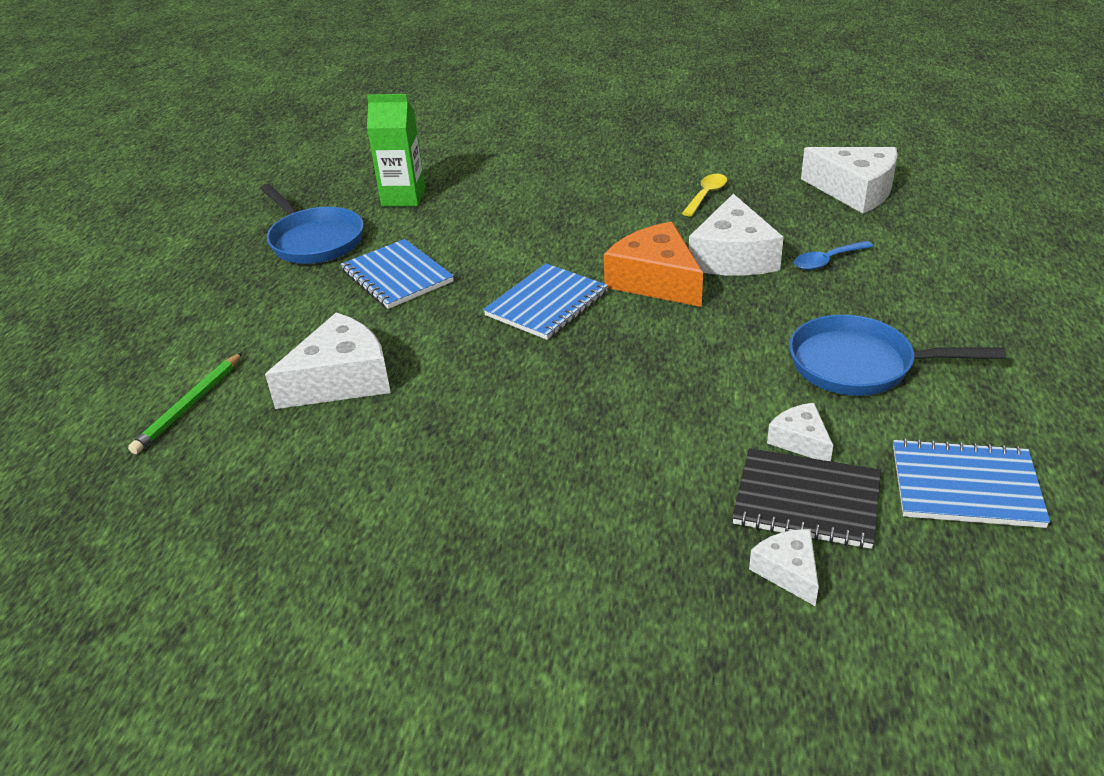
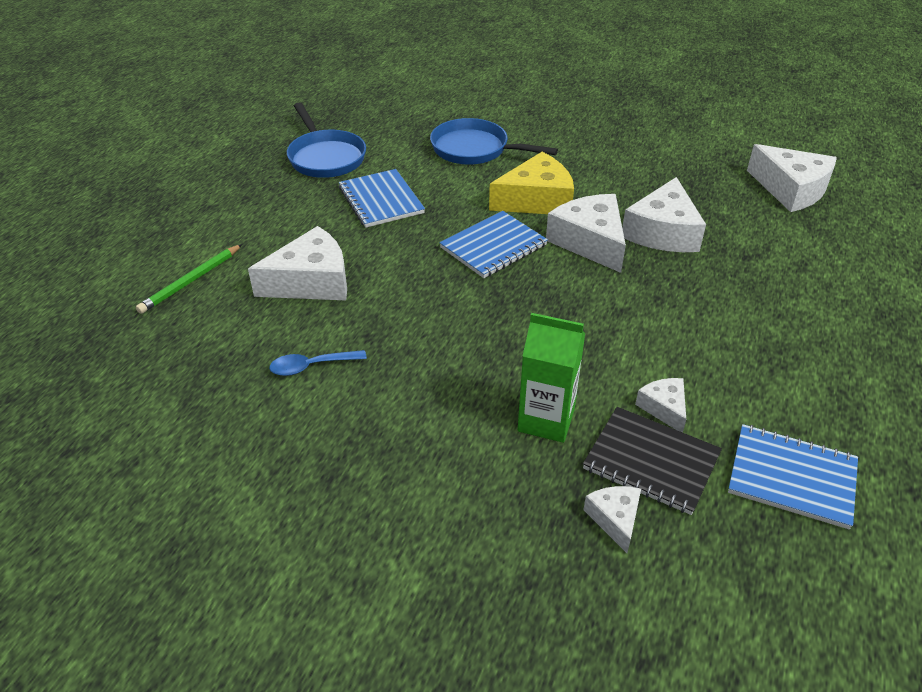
camera: 10 degrees right, 5 degrees up
(403, 197) = (407, 131): green carton -> green carton (546, 420)
(579, 246) = (536, 200): none -> yellow cheese
(655, 280) = (590, 242): orange cheese -> white cheese
(706, 195) = (659, 172): yellow spoon -> none
(827, 261) = (743, 251): blue spoon -> blue spoon (311, 366)
(859, 365) = (737, 350): blue pan -> blue pan (474, 149)

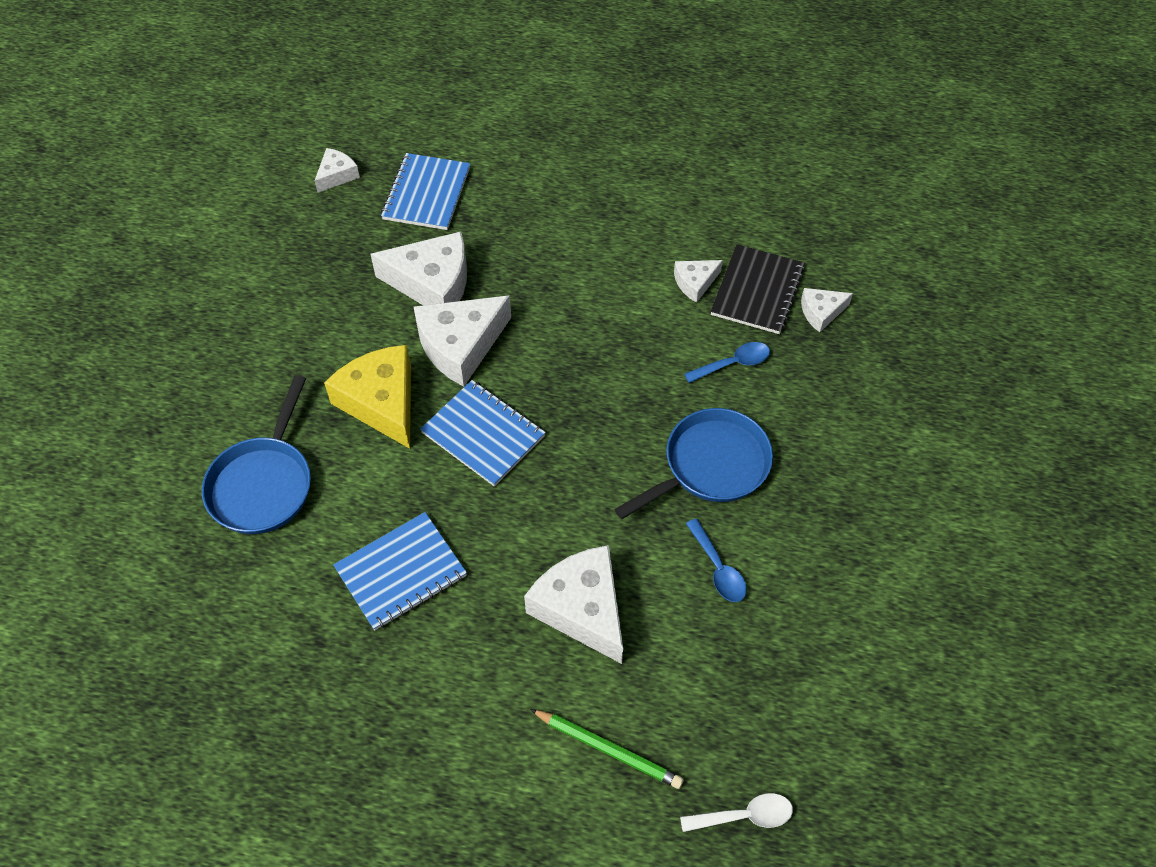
camera: 100 degrees left, 15 degrees up
(93, 344) = (744, 816): none -> white spoon
(325, 157) = (295, 672): blue pan -> blue pan (710, 466)
(546, 420) = (733, 363): green carton -> blue spoon
(791, 189) = (337, 175): white cheese -> white cheese, size x0.52
(792, 477) = (746, 208): blue notebook -> blue notebook (427, 194)

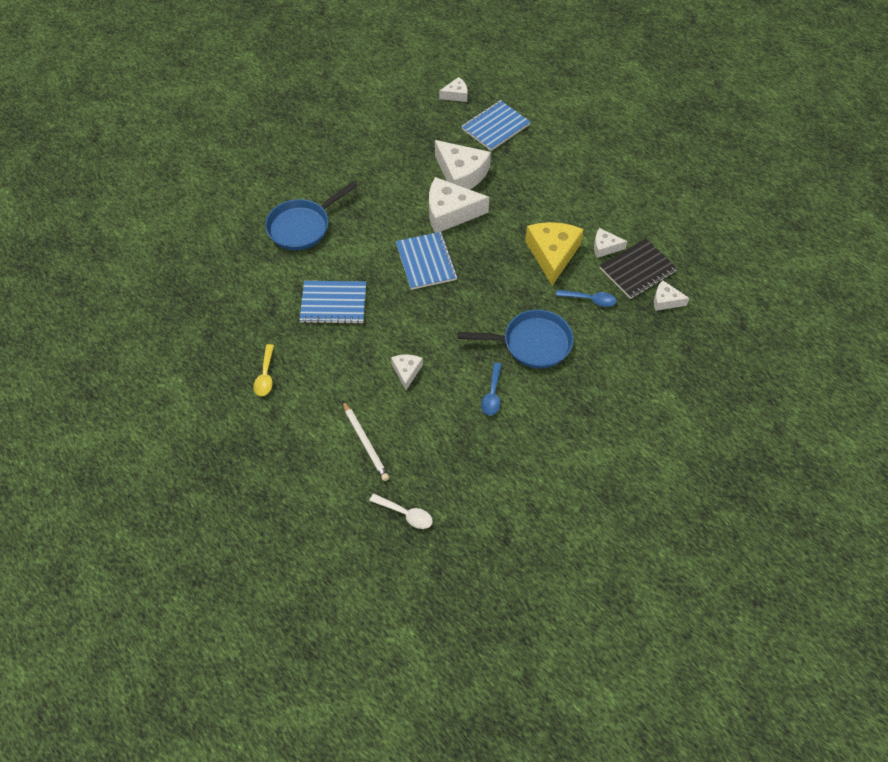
camera: 35 degrees right, 0 degrees up
(382, 402) = (388, 219): yellow cheese -> yellow cheese (552, 254)
(387, 745) = (265, 376): none -> yellow spoon
(582, 608) = (406, 372): white cheese -> white cheese, size x0.52
(608, 749) = (365, 442): green pencil -> white pencil

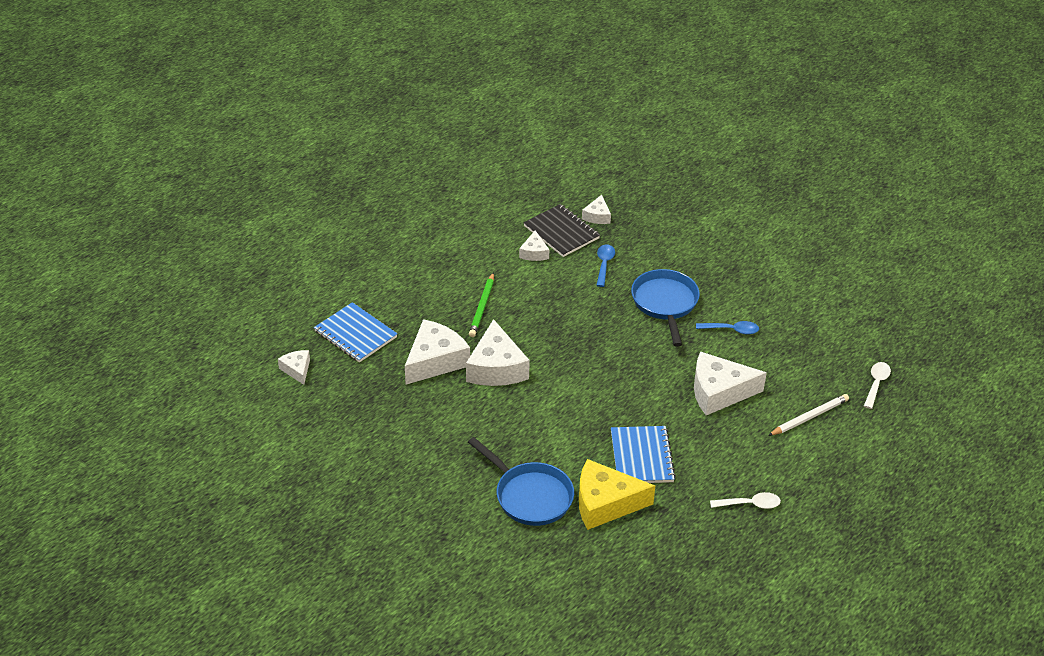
camera: 95 degrees left, 15 degrees down
(265, 376) = (750, 504): yellow spoon -> white spoon
(406, 372) = (719, 392): white cheese -> white cheese, size x1.93
(426, 262) = (571, 384): blue notebook -> none
(528, 206) = (482, 307): none -> green pencil
(552, 254) = (548, 289): yellow cheese -> yellow cheese (605, 503)

